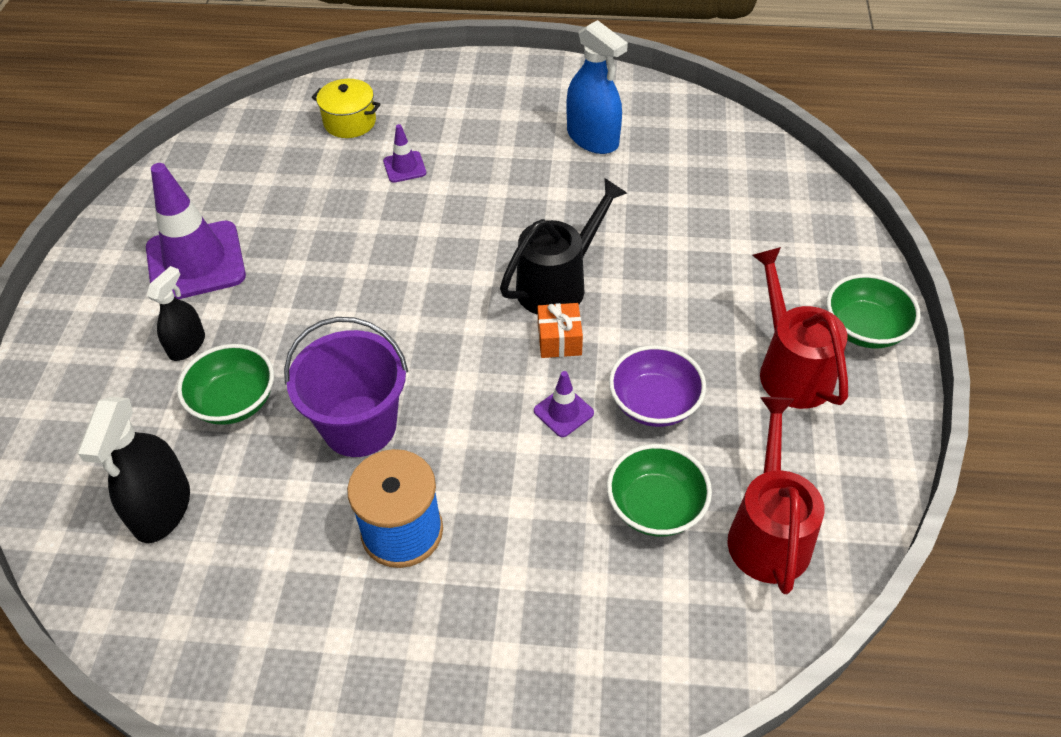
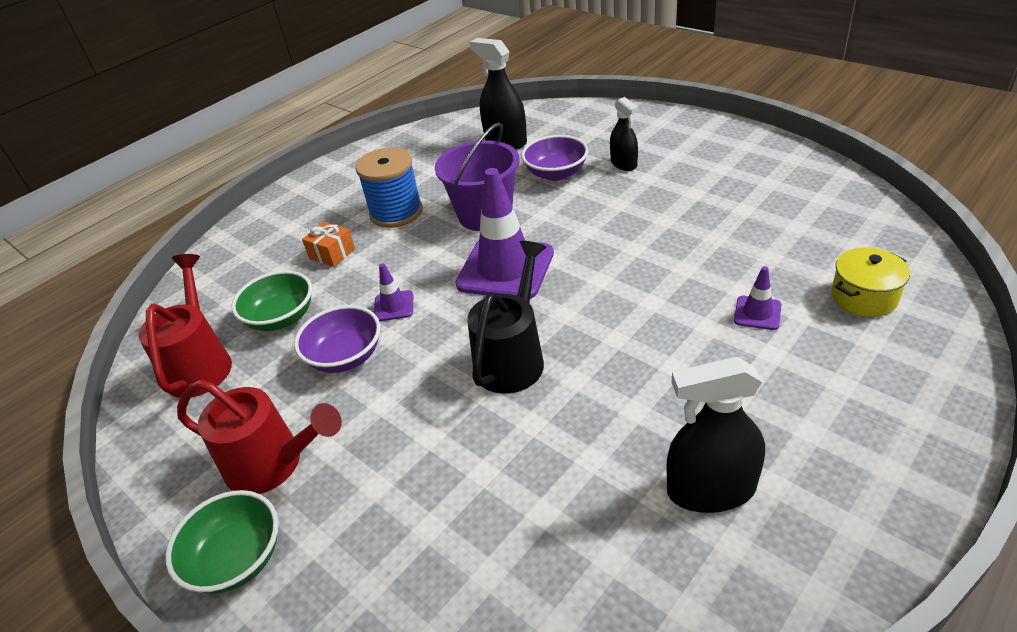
camera: 130 degrees right, 10 degrees down
(196, 262) = (708, 178): purple traffic cone -> purple traffic cone (505, 269)
(234, 402) = (556, 173): green bowl -> purple bowl
(559, 283) = (513, 357): black watering can -> black watering can turned 150 degrees counterclockwise
(559, 340) = (455, 331): orange gift -> orange gift (332, 253)
(592, 138) = (711, 489): blue spray bottle -> black spray bottle
(768, 531) = (200, 363): red watering can -> red watering can turned 135 degrees counterclockwise

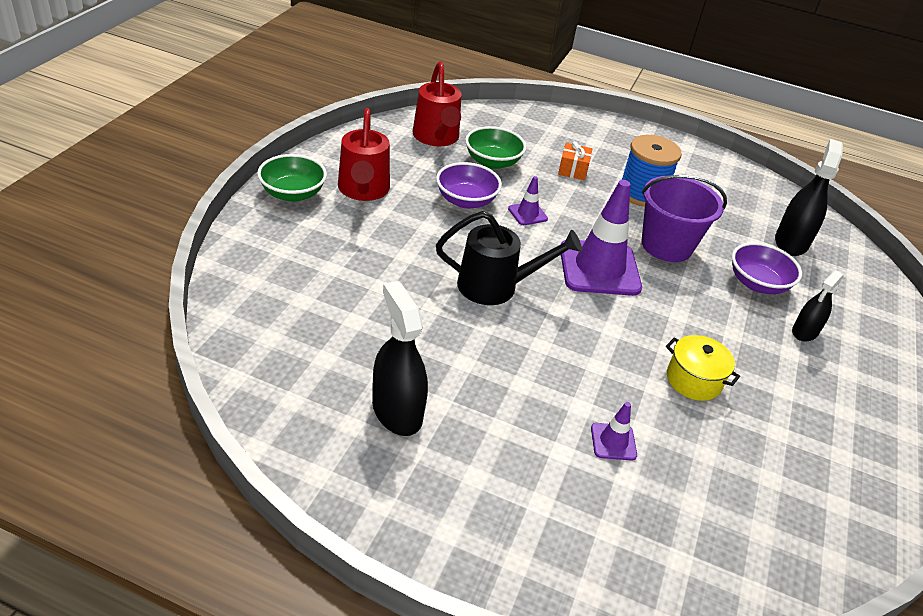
camera: 60 degrees right, 0 degrees up
(200, 363) = (437, 138): red watering can -> red watering can turned 105 degrees clockwise
(864, 297) = (675, 530): yellow pot -> yellow pot (693, 380)

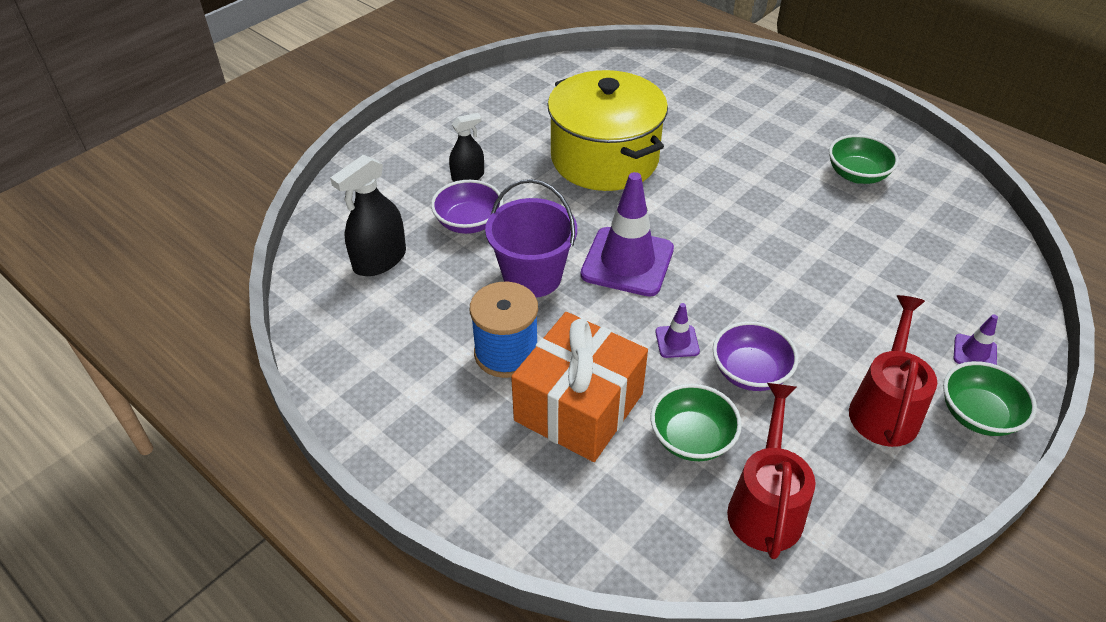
camera: 155 degrees left, 5 degrees up
(397, 411) = (857, 175): black spray bottle -> green bowl
(497, 286) = (746, 258): black watering can -> none
(573, 170) = (578, 407): orange gift -> orange gift, size x2.40
(613, 442) = (696, 134): purple traffic cone -> purple traffic cone (974, 353)
(693, 380) = (604, 158): yellow pot -> yellow pot, size x2.31

